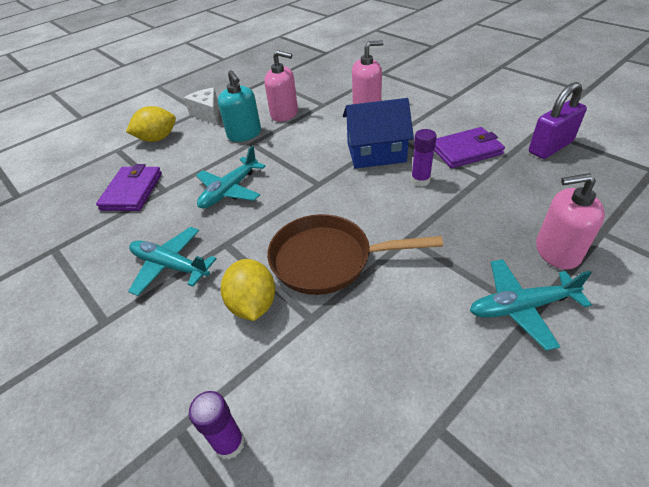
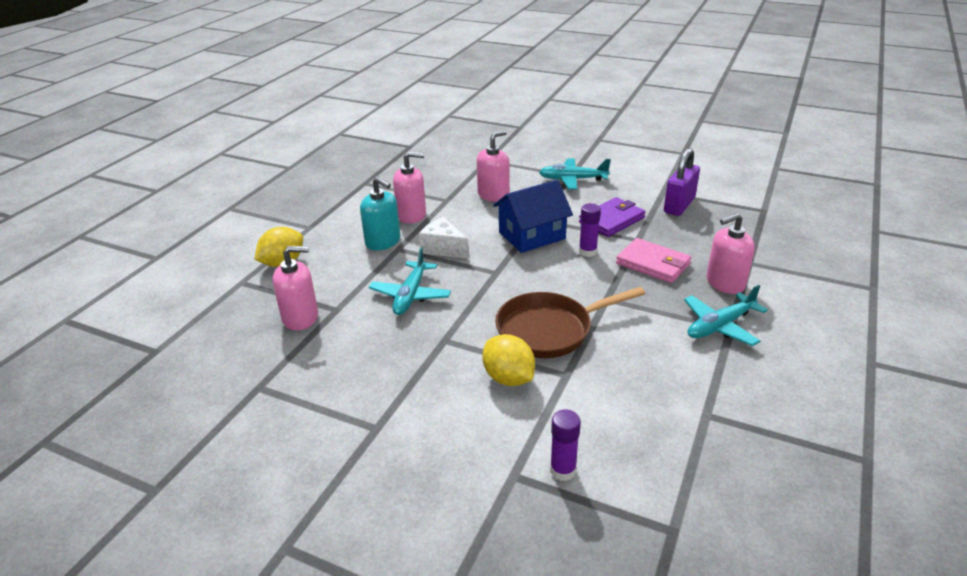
camera: 25 degrees left, 10 degrees down
(132, 191) = (300, 317): purple wallet -> pink soap dispenser
(170, 266) = (403, 370): turquoise plane -> turquoise plane (572, 179)
(208, 114) = (323, 229): white cheese -> white cheese (443, 248)
(483, 209) = (653, 264): none -> pink wallet

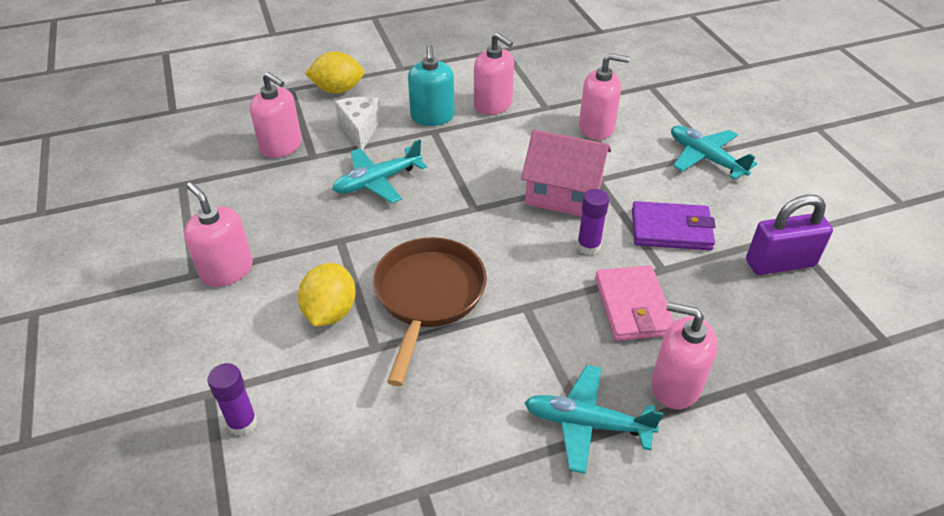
camera: 45 degrees right, 10 degrees up
(397, 408) = (227, 270): none -> pink soap dispenser
(443, 248) = (468, 155): white cheese -> white cheese (360, 130)
(532, 235) = (563, 193): blue house -> pink house
(549, 330) = (428, 296): brown pan -> brown pan turned 75 degrees clockwise

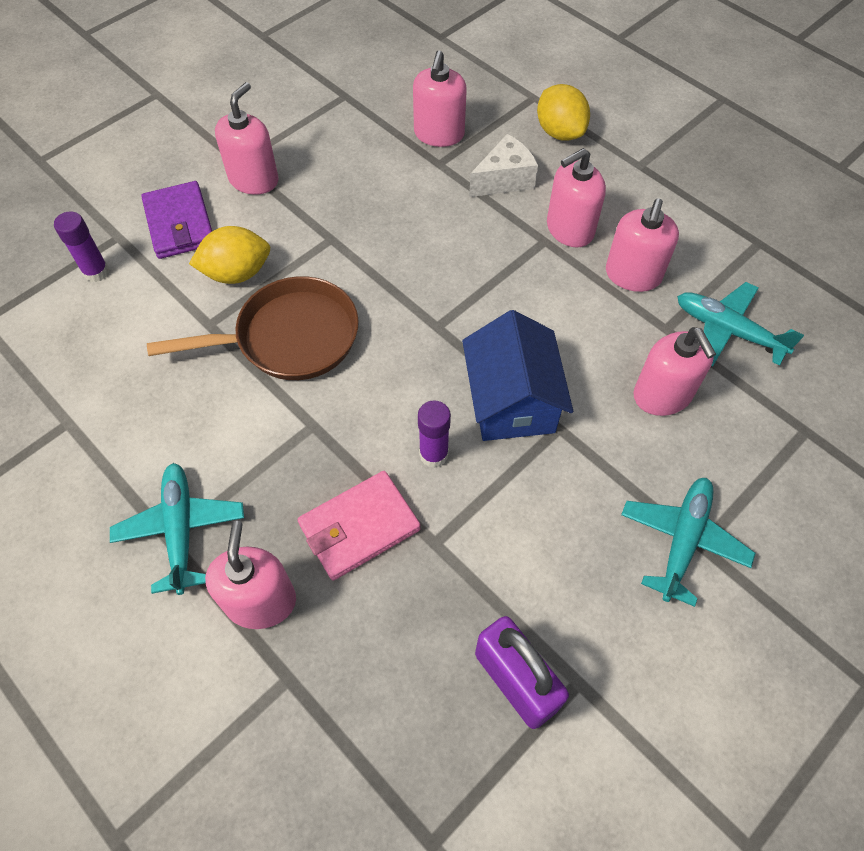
camera: 65 degrees right, 15 degrees up
(377, 181) = (431, 229): turquoise plane -> turquoise plane (727, 330)
(432, 117) = (569, 229): turquoise soap dispenser -> pink soap dispenser
(563, 193) = (511, 401): pink house -> blue house
(671, 229) = (511, 534): purple wallet -> purple wallet (180, 224)

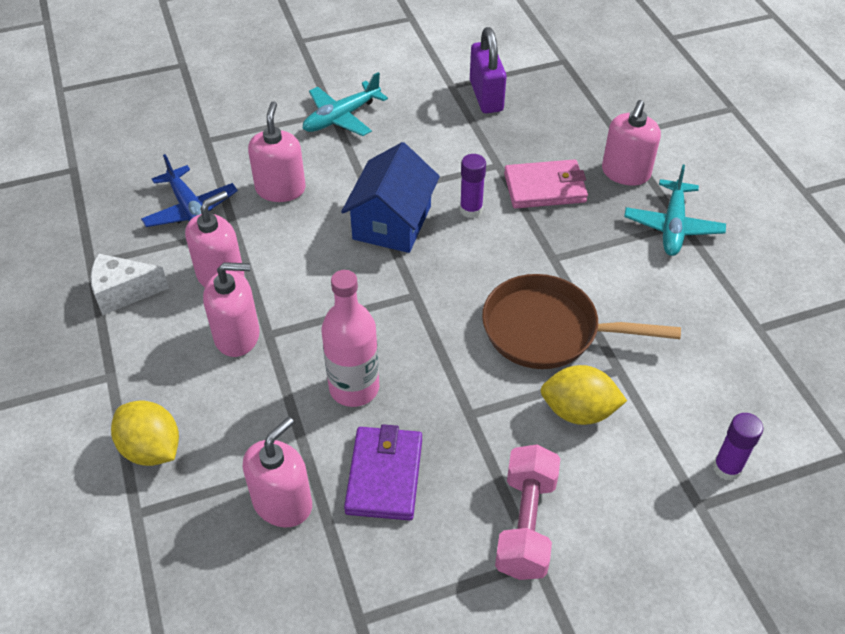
camera: 155 degrees left, 10 degrees down
(180, 224) = (626, 495): purple wallet -> purple wallet (384, 475)
(254, 180) = (526, 524): pink soap dispenser -> pink dumbbell
(439, 224) = (354, 388): none -> pink bottle
(504, 180) = (256, 412): white cheese -> white cheese (123, 292)
(559, 132) = (151, 449): yellow lemon -> yellow lemon turned 45 degrees counterclockwise
(727, 330) = (191, 211): turquoise plane -> blue plane

